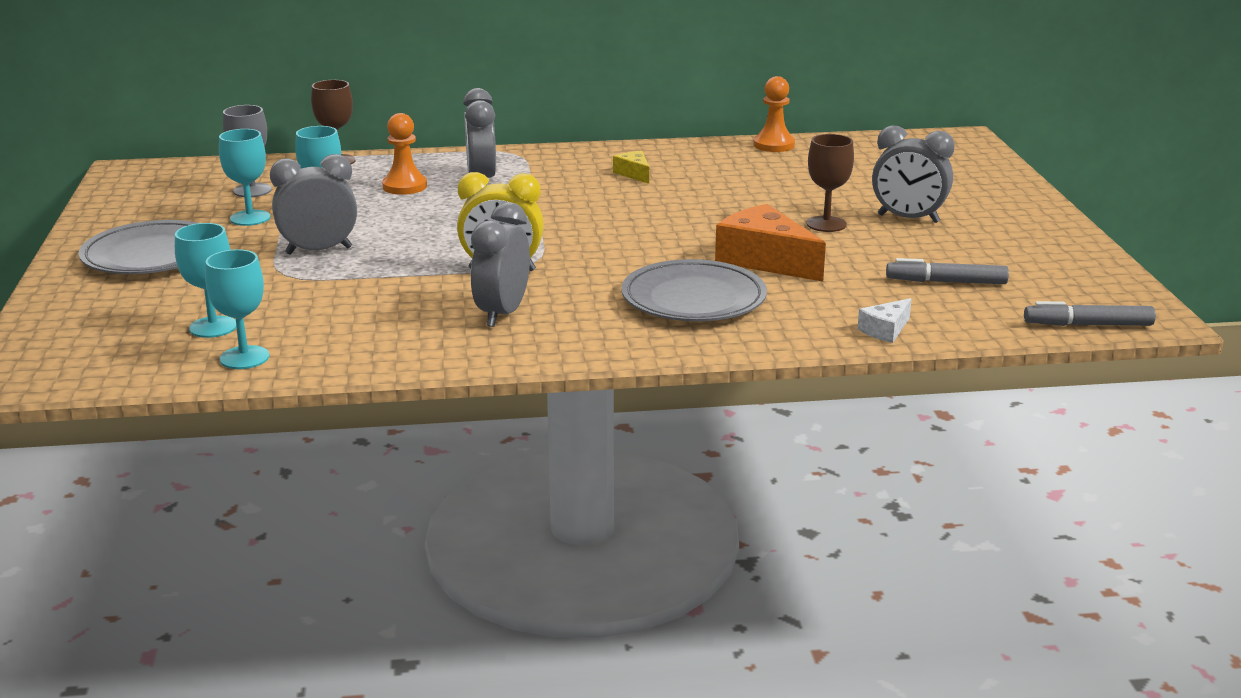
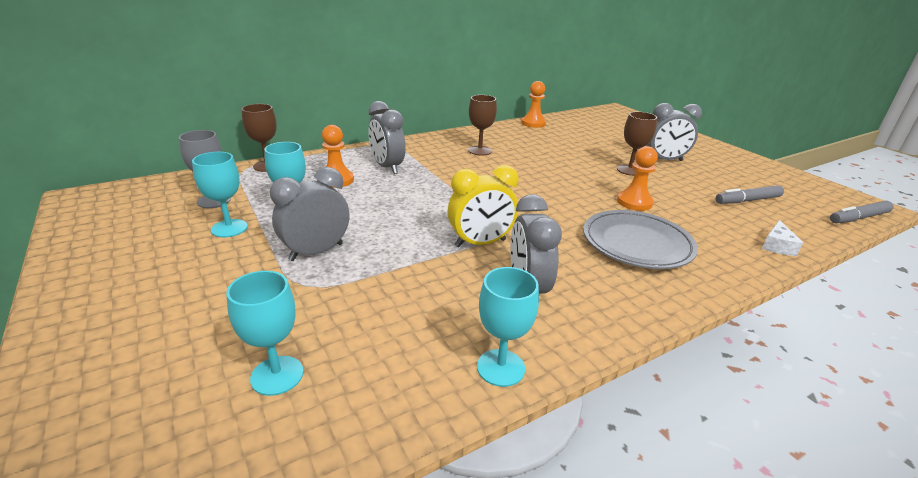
camera: 25 degrees left, 5 degrees up
(151, 255) = (153, 289): grey plate -> none
(244, 358) = (343, 416): turquoise goblet -> turquoise goblet (500, 367)
(634, 174) = (480, 150): yellow cheese -> brown goblet
(765, 260) = (634, 202): orange cheese -> orange pawn

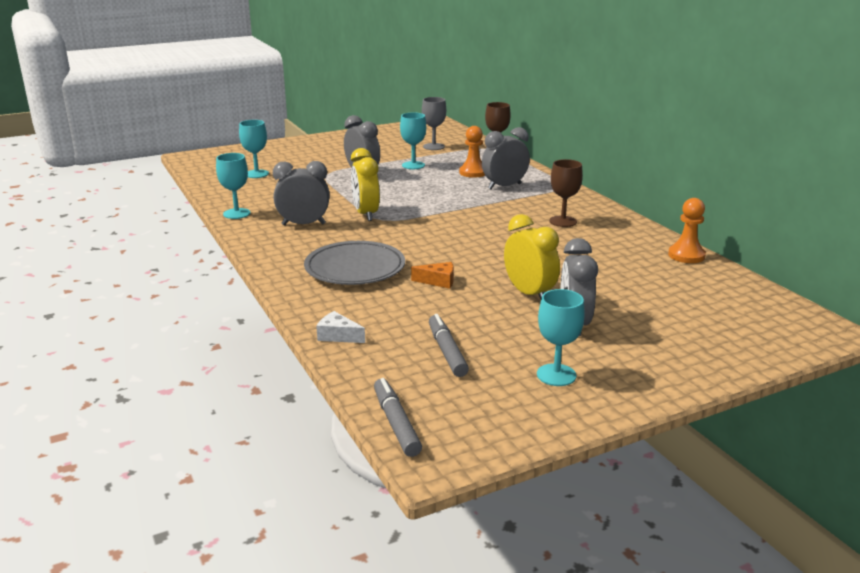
camera: 95 degrees right, 5 degrees down
(229, 228) = (395, 153): turquoise goblet -> turquoise goblet (556, 375)
(629, 170) = (529, 294): brown goblet -> yellow clock
(634, 202) = (438, 281): orange pawn -> orange cheese

